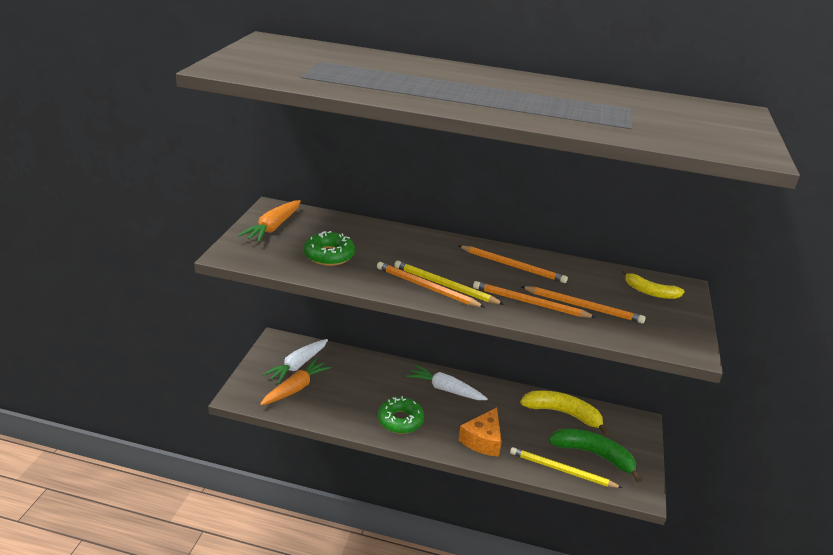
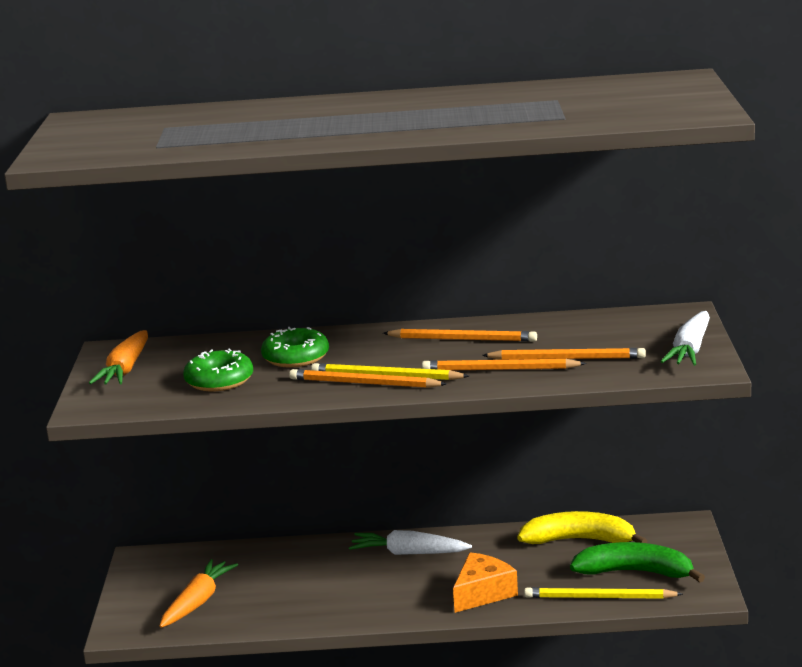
camera: 10 degrees left, 10 degrees down
(297, 365) = (186, 577): white carrot -> white carrot (690, 350)
(400, 420) = (362, 600): green donut -> green donut (296, 357)
(482, 440) = (483, 593): orange cheese -> orange cheese turned 150 degrees counterclockwise
(650, 292) = (644, 327): yellow banana -> none

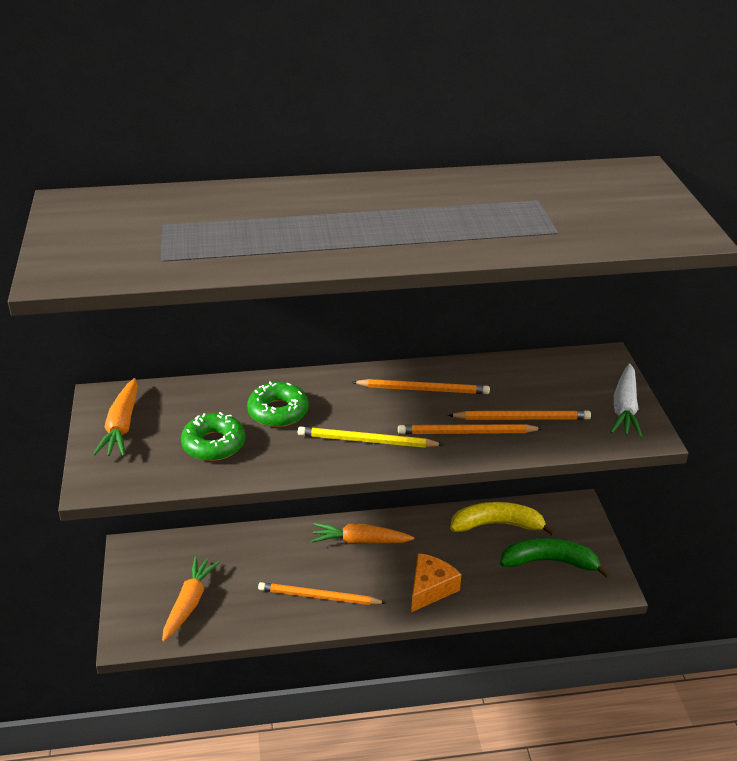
camera: 10 degrees left, 15 degrees up
(363, 383) = (348, 450): orange pencil -> orange pencil (318, 597)
(408, 553) = (360, 541): white carrot -> orange carrot
(599, 597) = (526, 592): yellow pencil -> none

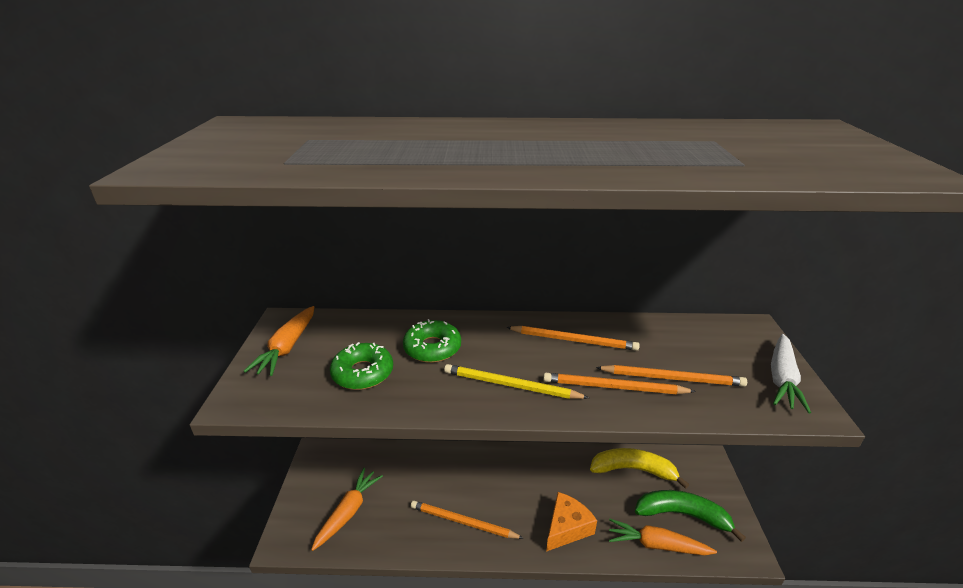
camera: 10 degrees right, 5 degrees down
(360, 541) = (508, 470): orange carrot -> orange carrot (656, 545)

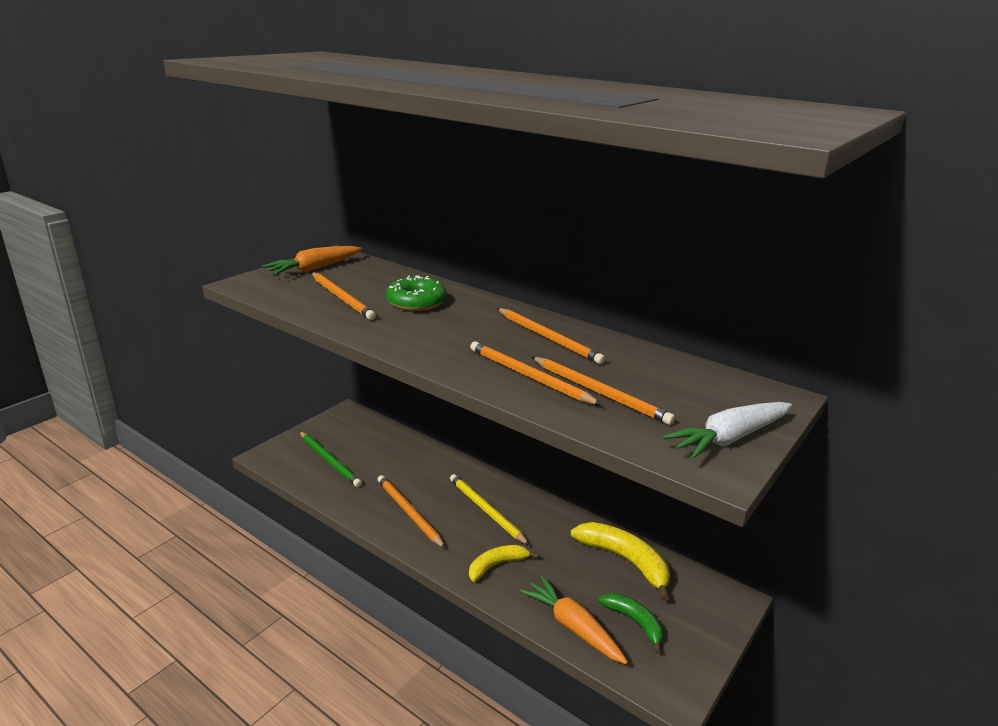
camera: 35 degrees right, 5 degrees down
(348, 512) = (329, 460): orange carrot -> green pencil
(363, 373) = (342, 298): green donut -> orange pencil
(510, 385) = (440, 343): yellow pencil -> yellow pencil (486, 510)
(567, 528) = (496, 565): orange cheese -> yellow banana
(682, 515) = (634, 622): green banana -> green banana, size x0.62

